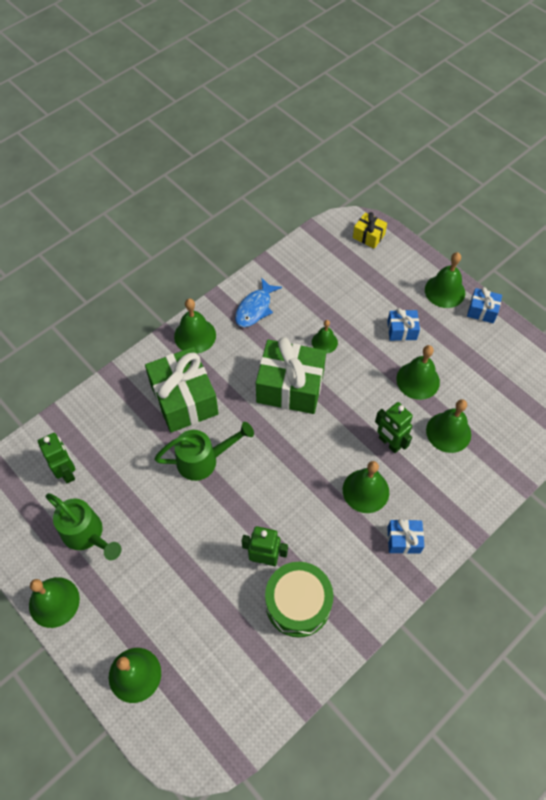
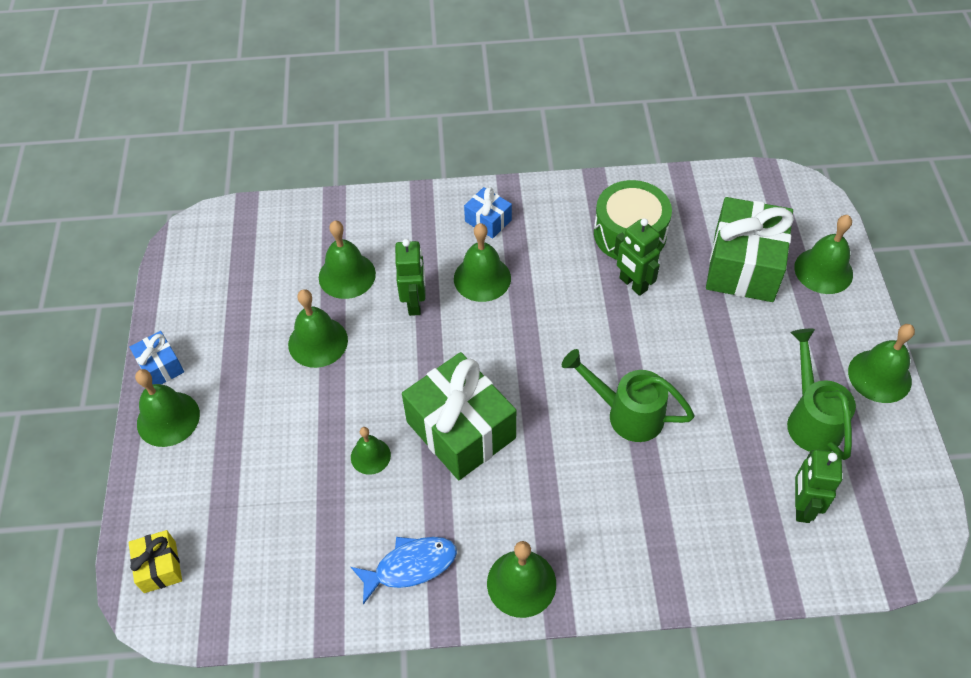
camera: 140 degrees left, 5 degrees down
(184, 399) = (599, 501): green gift -> green gift (743, 266)
(401, 330) = (270, 407): blue gift -> none

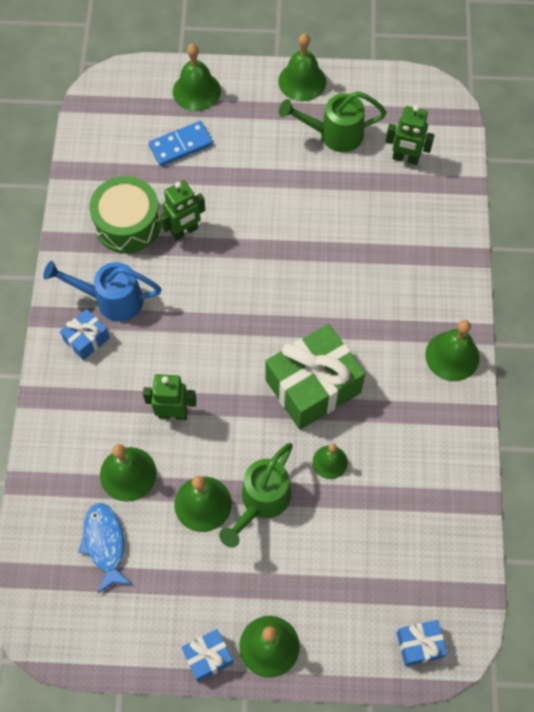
camera: 85 degrees left, 10 degrees up
(160, 567) = (419, 645): yellow gift -> blue gift
(410, 566) = (433, 436): blue fish -> blue fish (105, 543)
(482, 278) = (155, 352): green bell -> none
(536, 233) = (111, 300): none -> blue watering can
(626, 413) = (313, 259): green watering can -> green watering can (261, 502)
(743, 266) = (181, 145): green gift -> blue domino

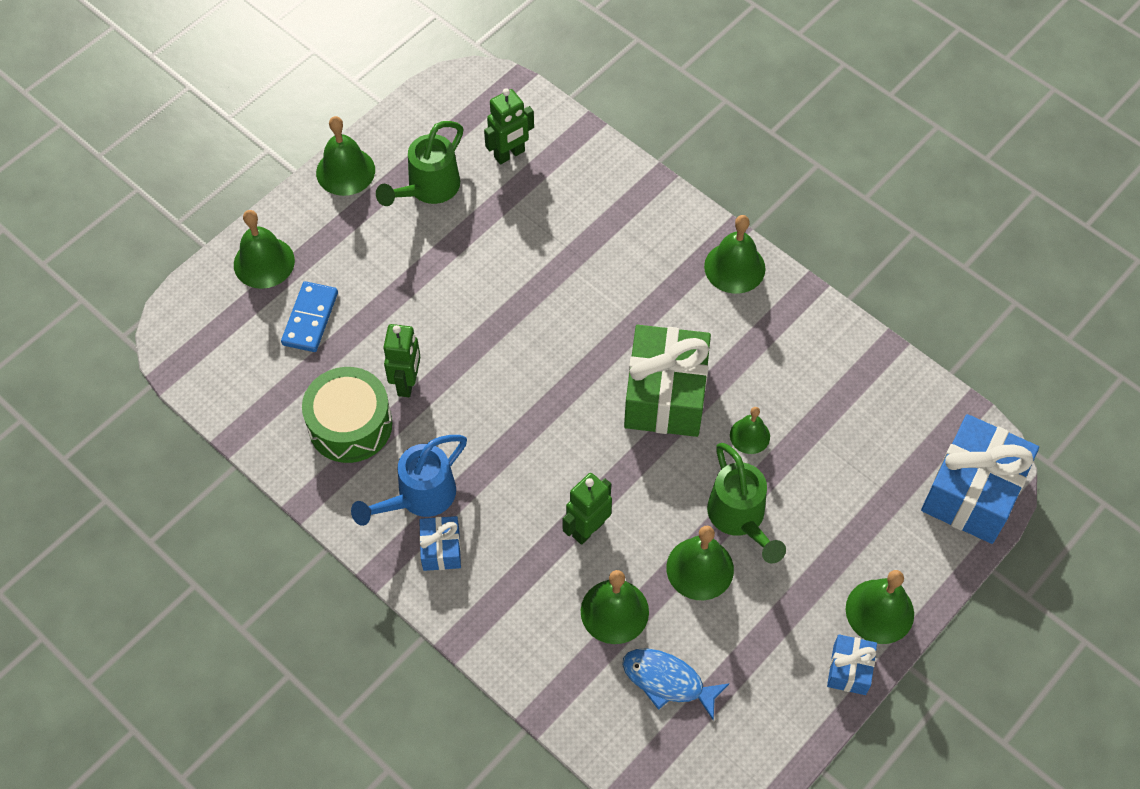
camera: 50 degrees left, 5 degrees down
(419, 645) = (972, 492): blue gift -> blue gift, size x2.07

